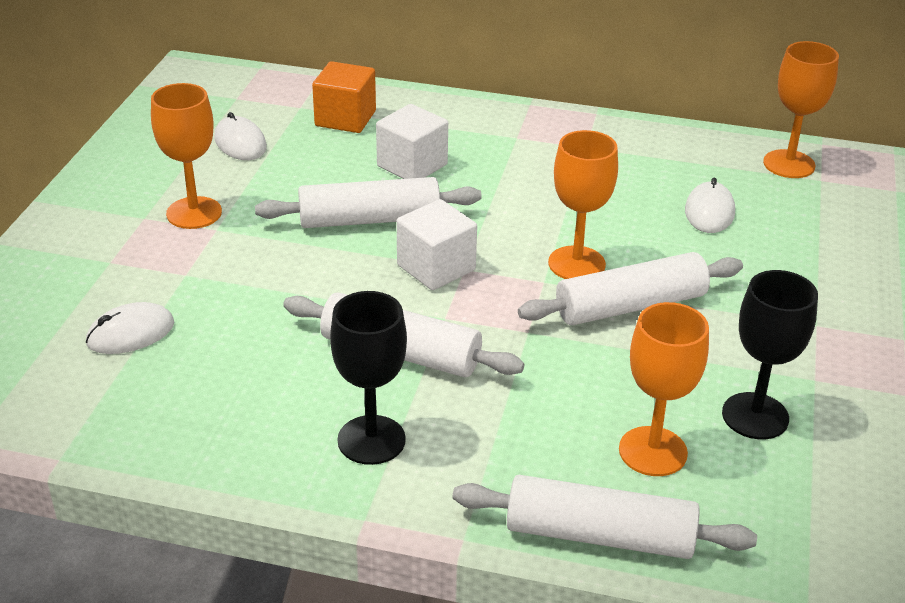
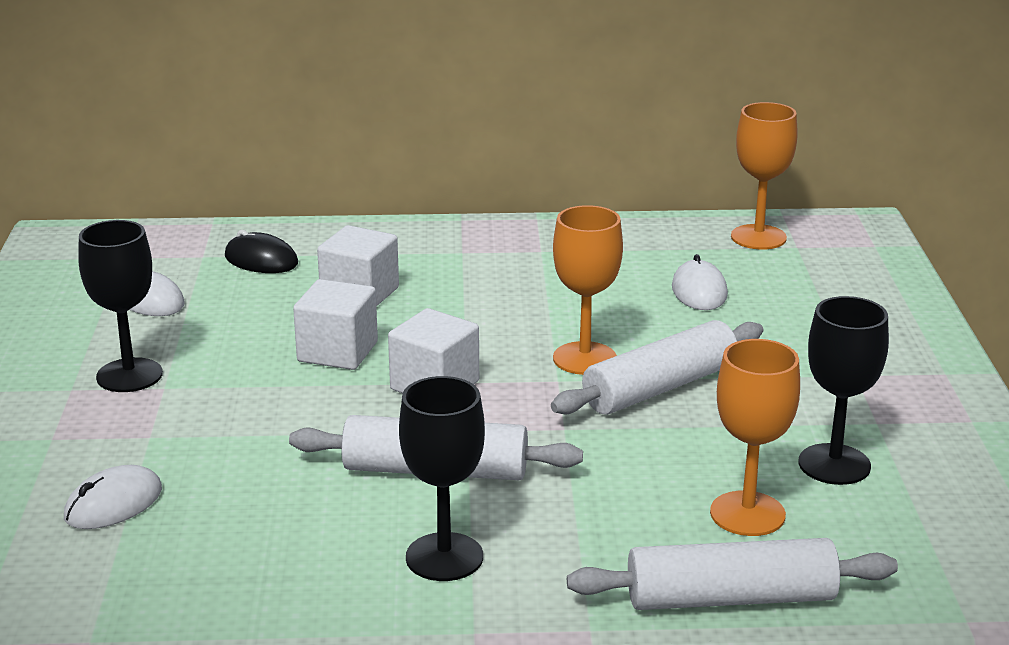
camera: 15 degrees left, 10 degrees down
(194, 213) = (129, 375): orange goblet -> black goblet
(345, 118) = (261, 260): orange cube -> black mouse
(369, 220) = (337, 352): white rolling pin -> white cube

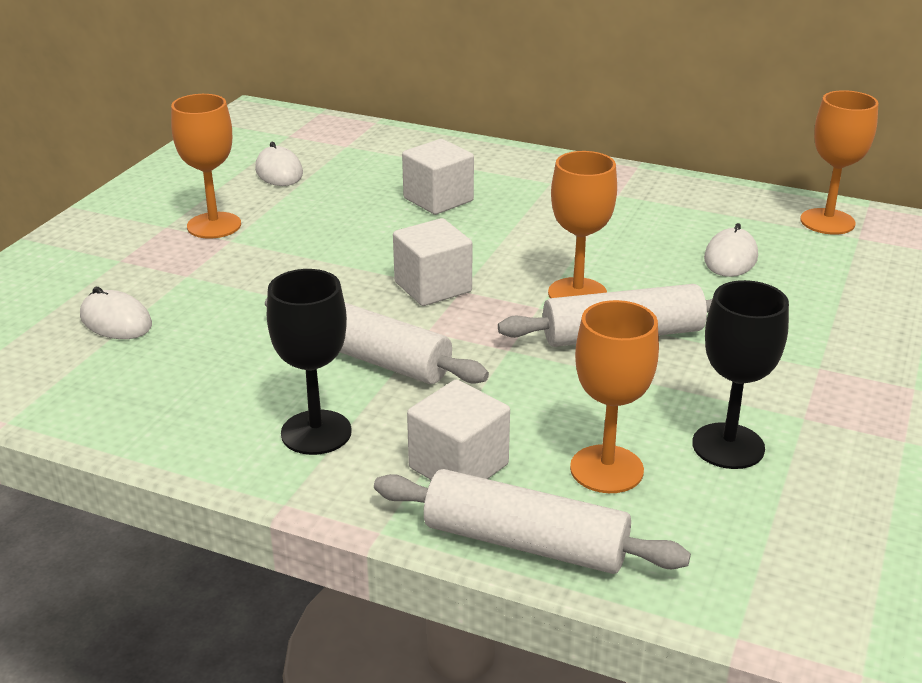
camera: 25 degrees right, 5 degrees up
(113, 504) = (116, 321): white mouse -> white mouse turned 60 degrees clockwise
(129, 375) = (214, 225): black goblet -> orange goblet
(261, 260) = (386, 157): black mouse -> none
(337, 352) = (381, 242): white cube -> white cube (458, 466)

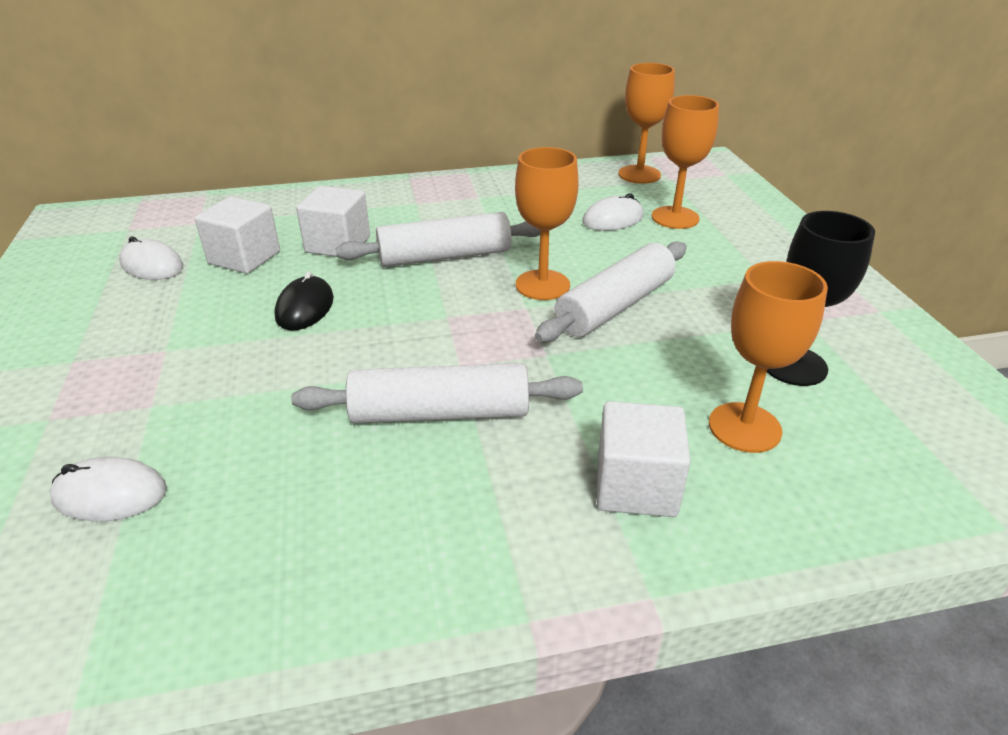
camera: 35 degrees left, 5 degrees up
(214, 225) = (131, 341): orange goblet -> orange goblet (675, 217)
(316, 432) = (472, 519): black goblet -> none
(357, 243) = (305, 308): none -> black mouse
(433, 287) = (419, 323): white cube -> white cube (244, 258)
(525, 542) = (774, 533): white rolling pin -> white rolling pin (444, 256)
(730, 258) = (613, 219): white mouse -> white mouse turned 75 degrees clockwise

